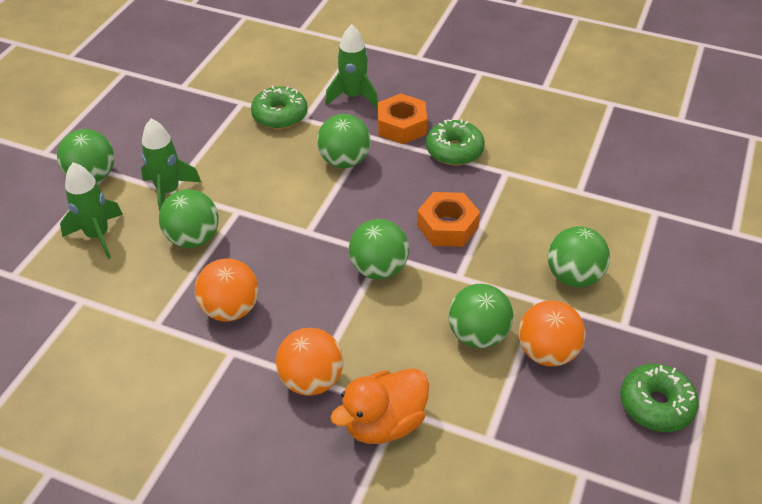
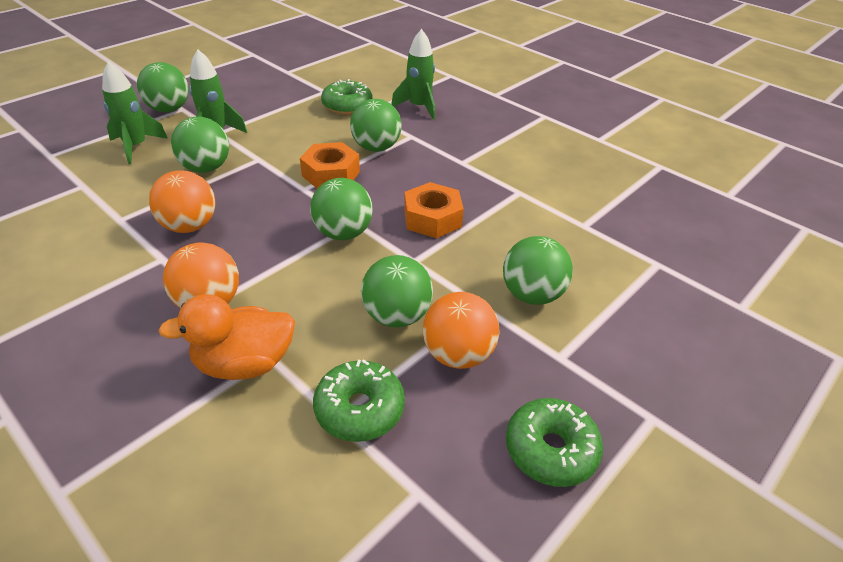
camera: 20 degrees right, 5 degrees down
(401, 126) = (445, 136): orange nut -> orange nut (331, 174)
(454, 150) = (480, 164): green donut -> green donut (359, 409)

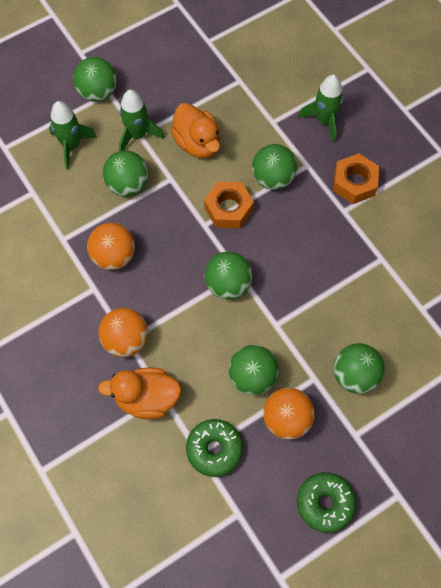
camera: 15 degrees right, 25 degrees up
(286, 132) = (197, 143): none -> orange duck
(347, 106) = (257, 109): green donut -> none
(432, 218) = (301, 279): orange nut -> orange nut (354, 183)

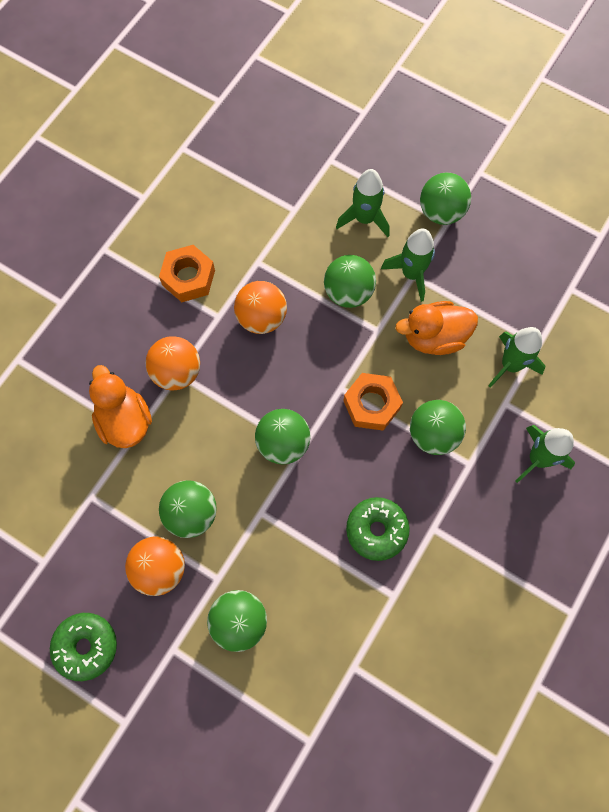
camera: 65 degrees right, 5 degrees up
(197, 143) = (434, 337): orange duck -> orange duck turned 45 degrees clockwise
(214, 449) = (99, 509): green donut -> green donut (376, 530)
(245, 105) = (510, 365): none -> green rocket
(354, 183) = (475, 526): orange nut -> orange nut (188, 278)

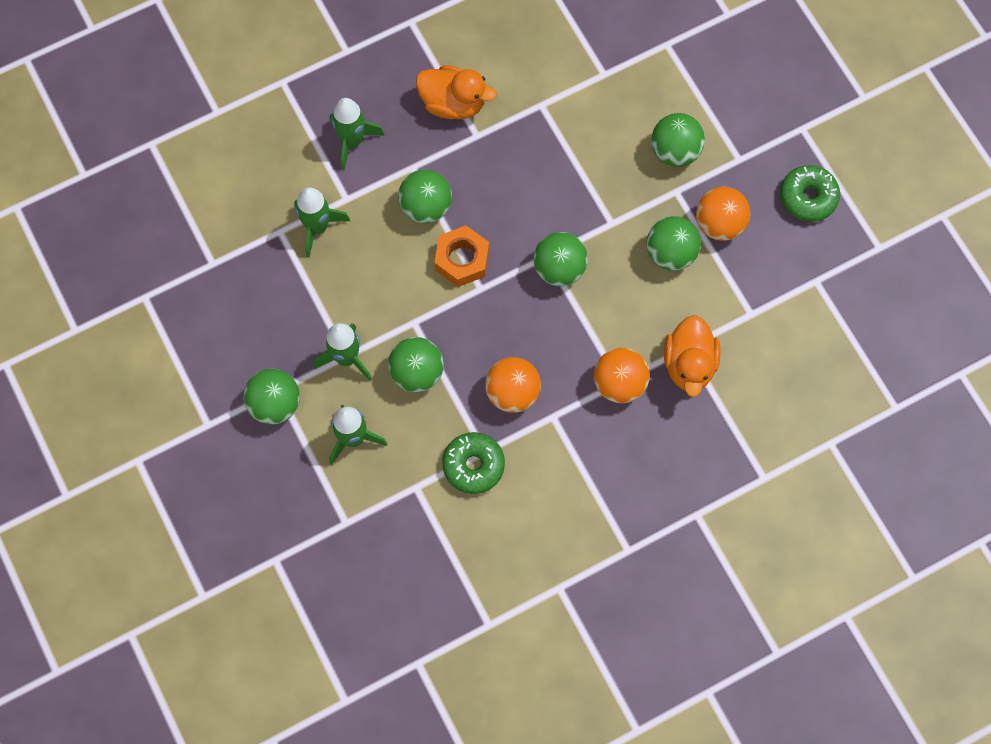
camera: 150 degrees left, 0 degrees up
(188, 278) = (559, 472): orange nut -> none
(376, 530) = (523, 159): green donut -> green donut (473, 465)
(434, 337) = (367, 288): orange duck -> orange duck (453, 103)

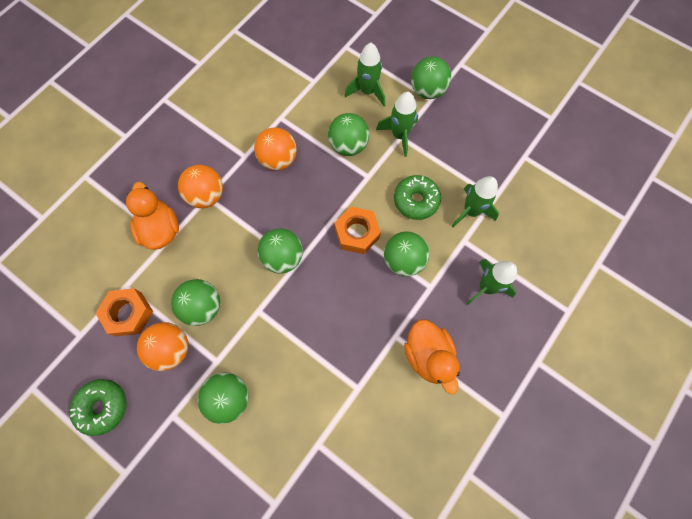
camera: 155 degrees right, 0 degrees up
(453, 103) = (428, 355): orange duck -> orange duck turned 105 degrees counterclockwise
(473, 465) = (283, 107): green donut -> green donut (416, 200)
(755, 281) = (129, 314): none -> orange nut

